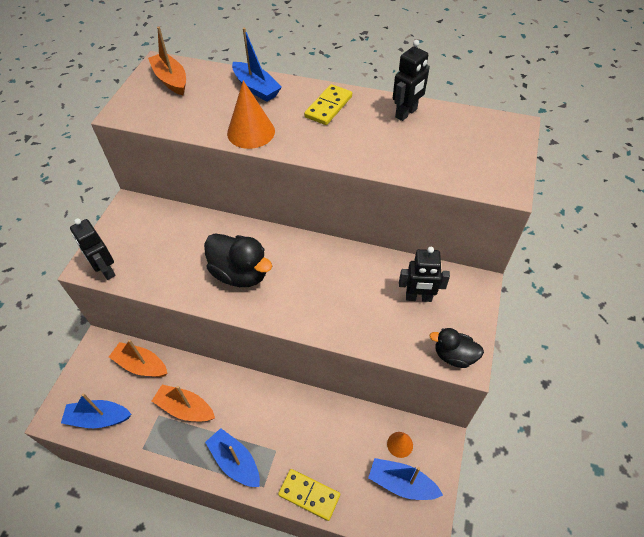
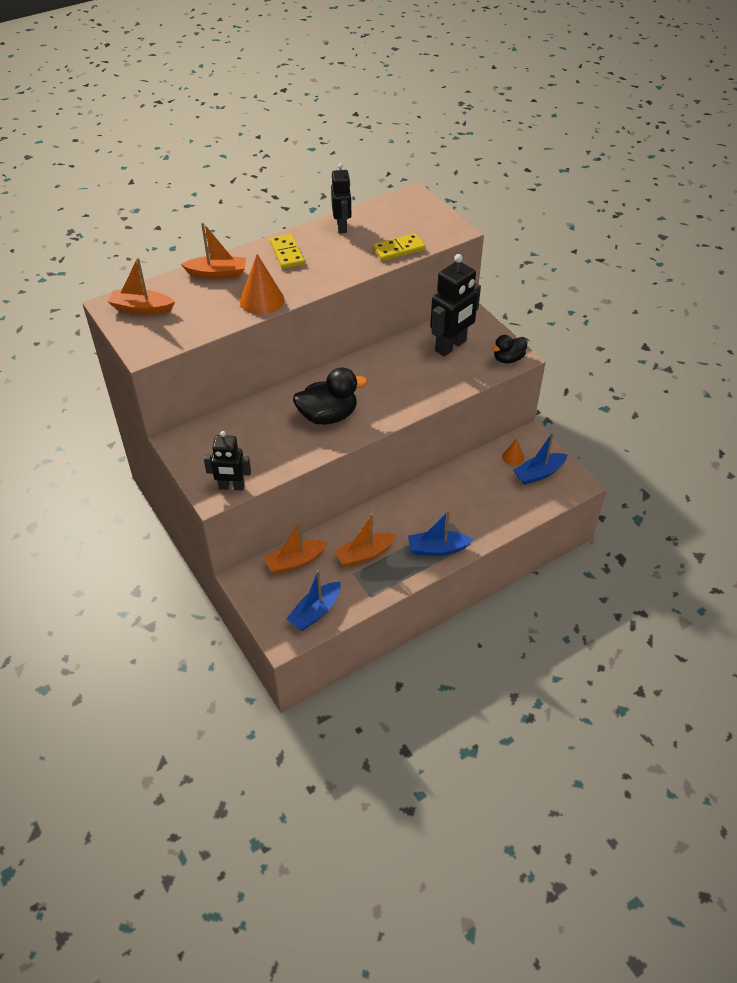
camera: 50 degrees left, 5 degrees down
(256, 88) = (217, 273): blue boat -> orange boat
(309, 495) = (500, 523): yellow domino -> yellow domino (399, 249)
(418, 297) = (451, 346): black robot -> black robot, size x1.58

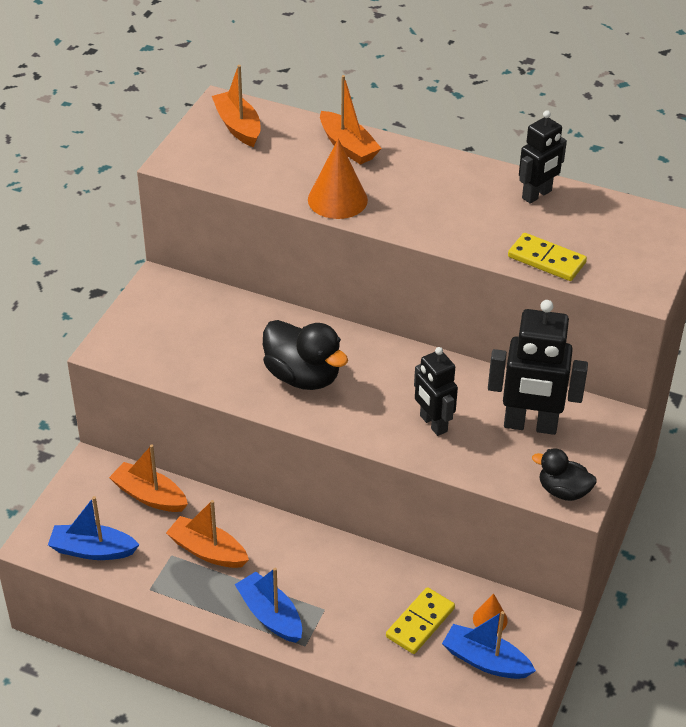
camera: 55 degrees right, 5 degrees down
(231, 487) = (130, 356): black robot -> black robot (433, 424)
(287, 253) = (438, 178): yellow domino -> yellow domino (420, 622)

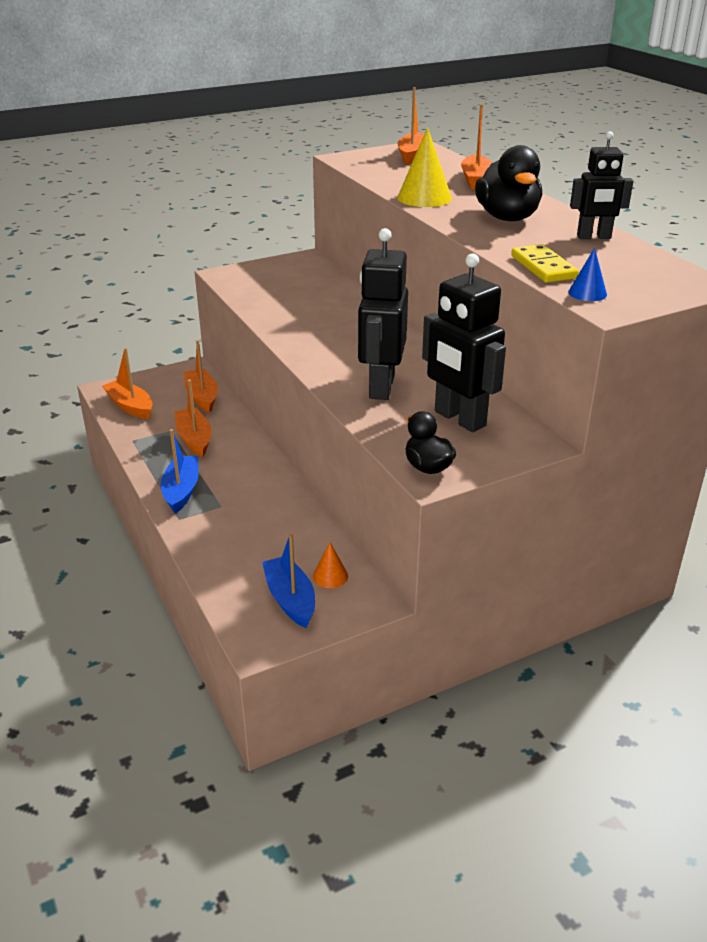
camera: 40 degrees right, 10 degrees down
(92, 550) = (130, 406): blue boat -> orange boat
(303, 376) = (326, 329): black duck -> black duck (507, 218)
(337, 199) = (424, 198): orange cone -> yellow cone
(420, 622) = (275, 549): yellow domino -> none
(433, 424) = (381, 387): black robot -> black robot, size x1.58
(611, 279) = (587, 293): none -> blue cone

